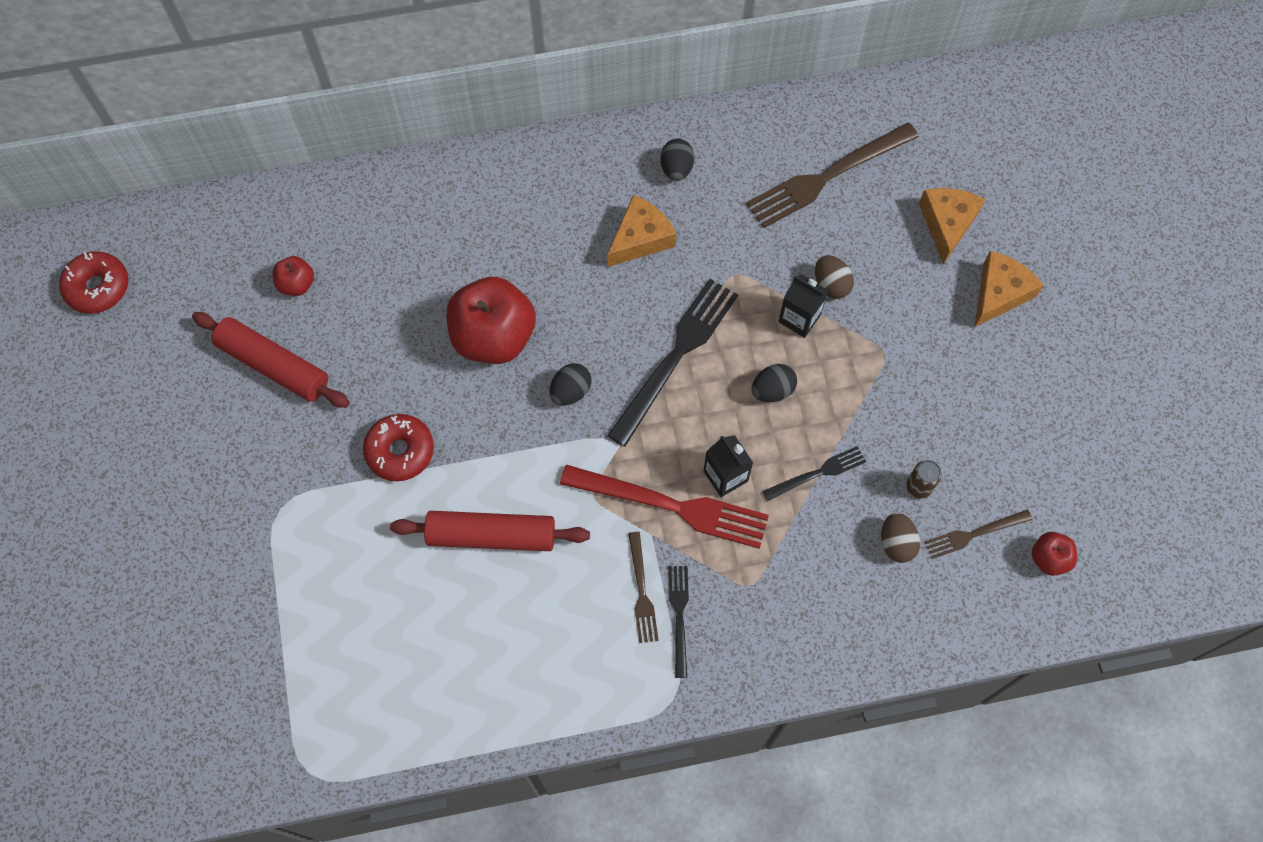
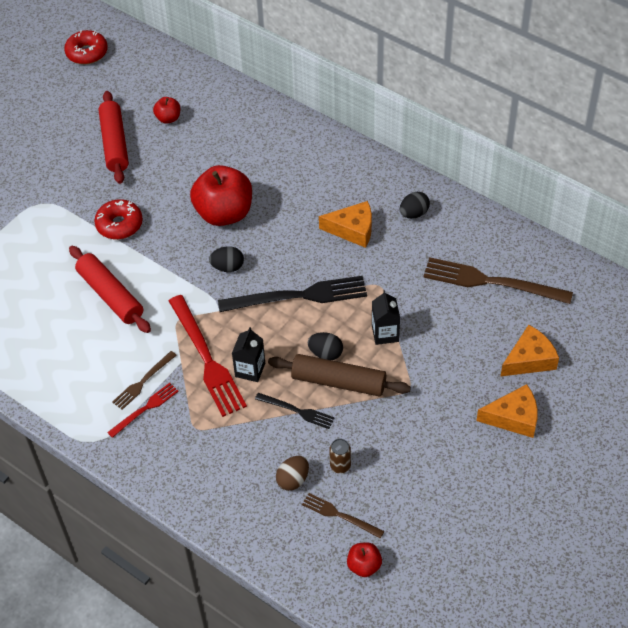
camera: 50 degrees right, 15 degrees down
(679, 616) = (145, 409): black fork -> red fork
(818, 407) = (338, 382): none -> brown rolling pin
(831, 285) = (423, 333): brown egg -> none

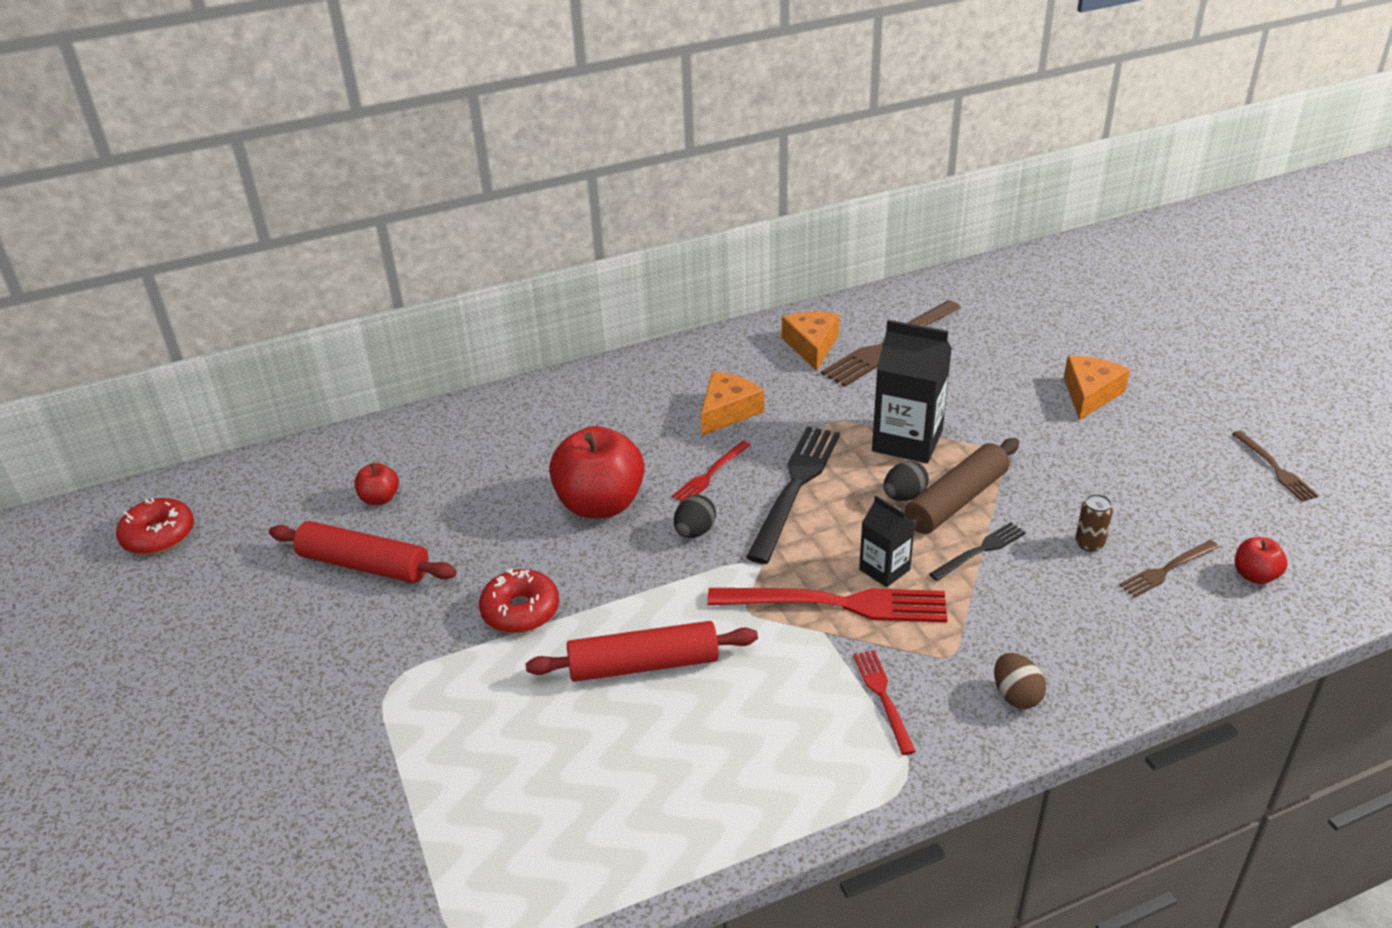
camera: 60 degrees left, 15 degrees down
(143, 381) = (831, 682): brown fork -> brown fork (1275, 468)
(284, 250) = (710, 474): none -> red fork
(293, 480) = (1090, 591): brown egg -> brown egg (1016, 696)
(385, 333) = (907, 441): black carton -> black carton, size x1.78
(414, 213) = (745, 361): black egg -> none
(529, 359) = (1016, 358): orange cheese -> orange cheese (812, 346)

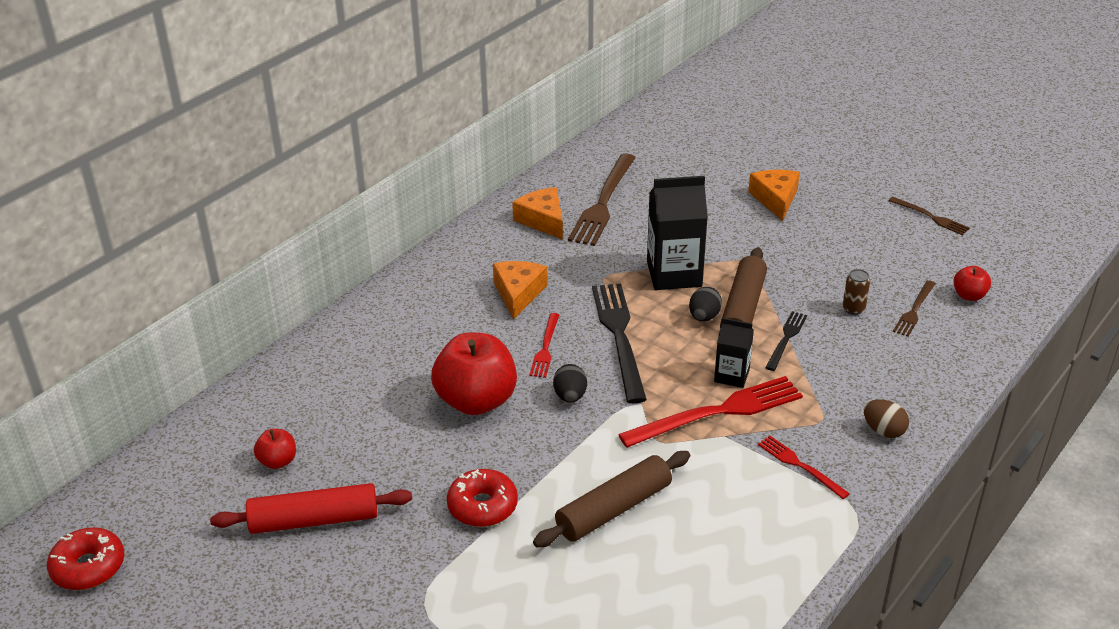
camera: 30 degrees left, 0 degrees up
(643, 664) = (613, 509): red rolling pin -> brown rolling pin

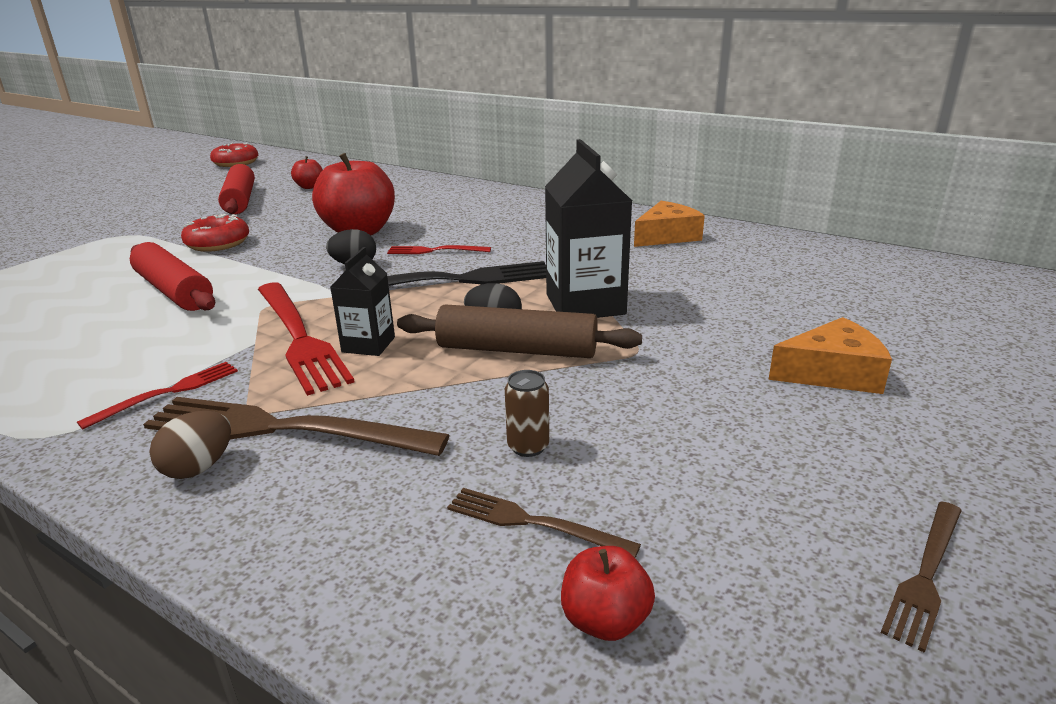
camera: 85 degrees right, 10 degrees down
(518, 293) = (526, 235): orange cheese -> none
(603, 202) = (725, 260): brown fork -> brown fork (285, 429)
(613, 509) = (174, 291): brown rolling pin -> red rolling pin
(786, 339) = (444, 383): black fork -> none

